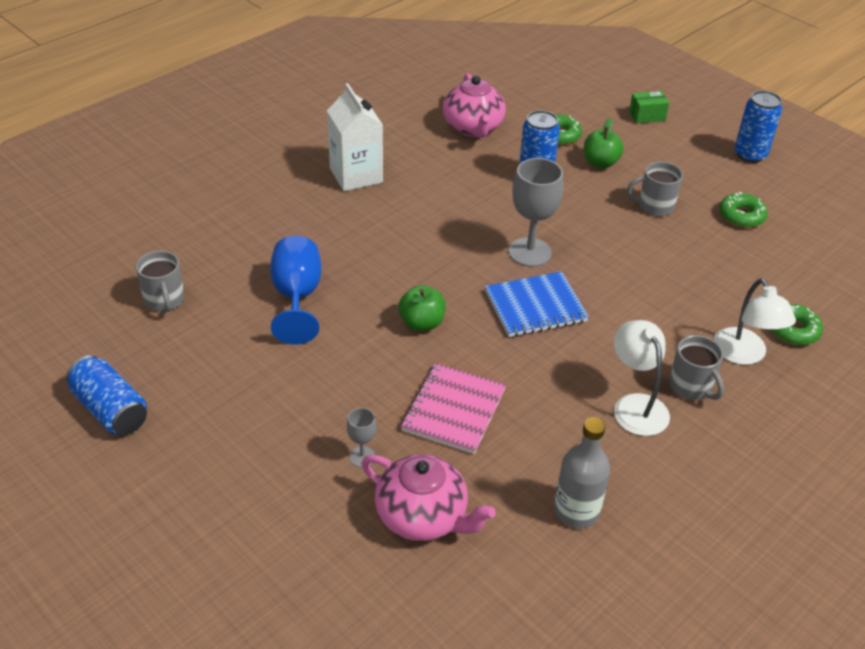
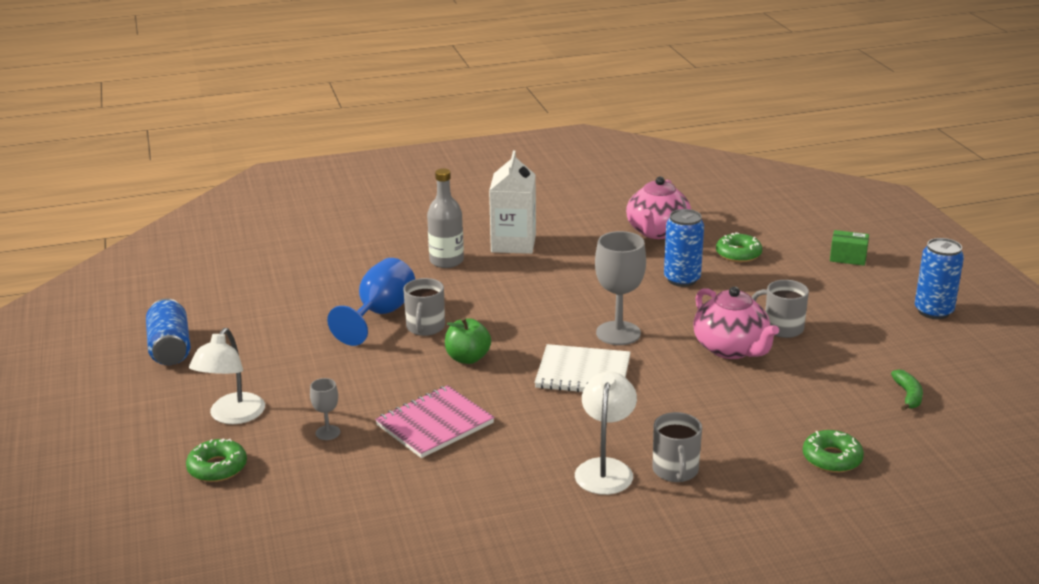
camera: 30 degrees right, 15 degrees down
(164, 300) = (275, 291): grey mug -> grey mug (425, 327)
(423, 516) = (337, 486): pink teapot -> pink teapot (731, 349)
(535, 306) = (583, 373): blue notebook -> white notebook
(576, 511) = (471, 524): grey bottle -> grey bottle (446, 261)
(600, 163) = (759, 283): green apple -> none
(741, 216) = (870, 357): green donut -> green donut (217, 468)
(744, 355) = (757, 463): white lamp -> white lamp (232, 416)
(796, 247) = (908, 395): none -> green banana

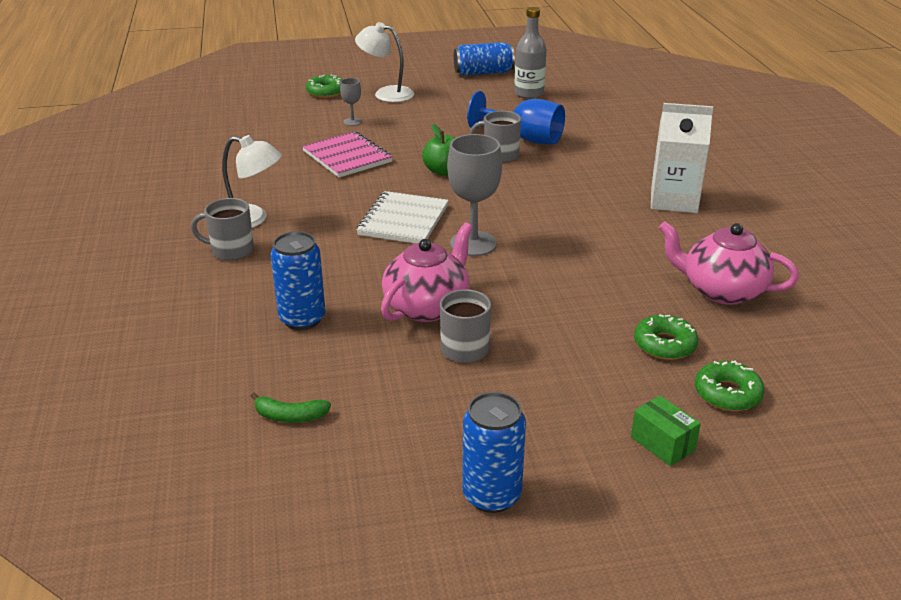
camera: 95 degrees right, 5 degrees up
(446, 261) = (629, 167): grey bottle -> grey bottle (529, 94)
(682, 279) = (592, 294): blue can -> blue can (302, 319)
(731, 349) = (427, 306): pink teapot -> pink teapot turned 150 degrees clockwise
(832, 458) = (202, 337): green donut -> green donut (727, 394)
(848, 258) = (662, 444): green box -> green box turned 60 degrees counterclockwise

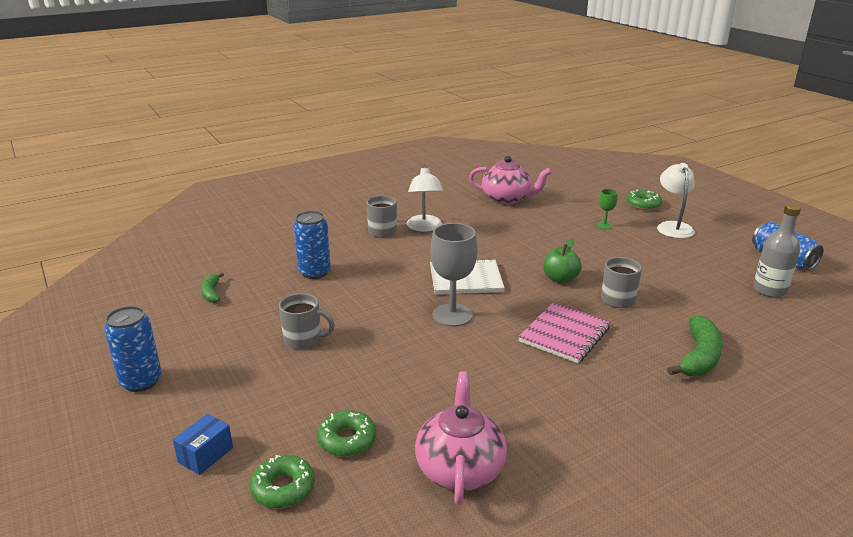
camera: 70 degrees right, 5 degrees down
(347, 157) = (544, 237): pink notebook -> pink notebook (564, 334)
(352, 122) = (604, 225): grey goblet -> green goblet
(427, 306) = (351, 313): pink teapot -> pink teapot (507, 199)
(525, 138) = (667, 306): blue goblet -> none
(609, 149) = (699, 357): none -> green banana
(662, 444) = (205, 455): green box -> blue box
(674, 200) = (625, 415): white carton -> none

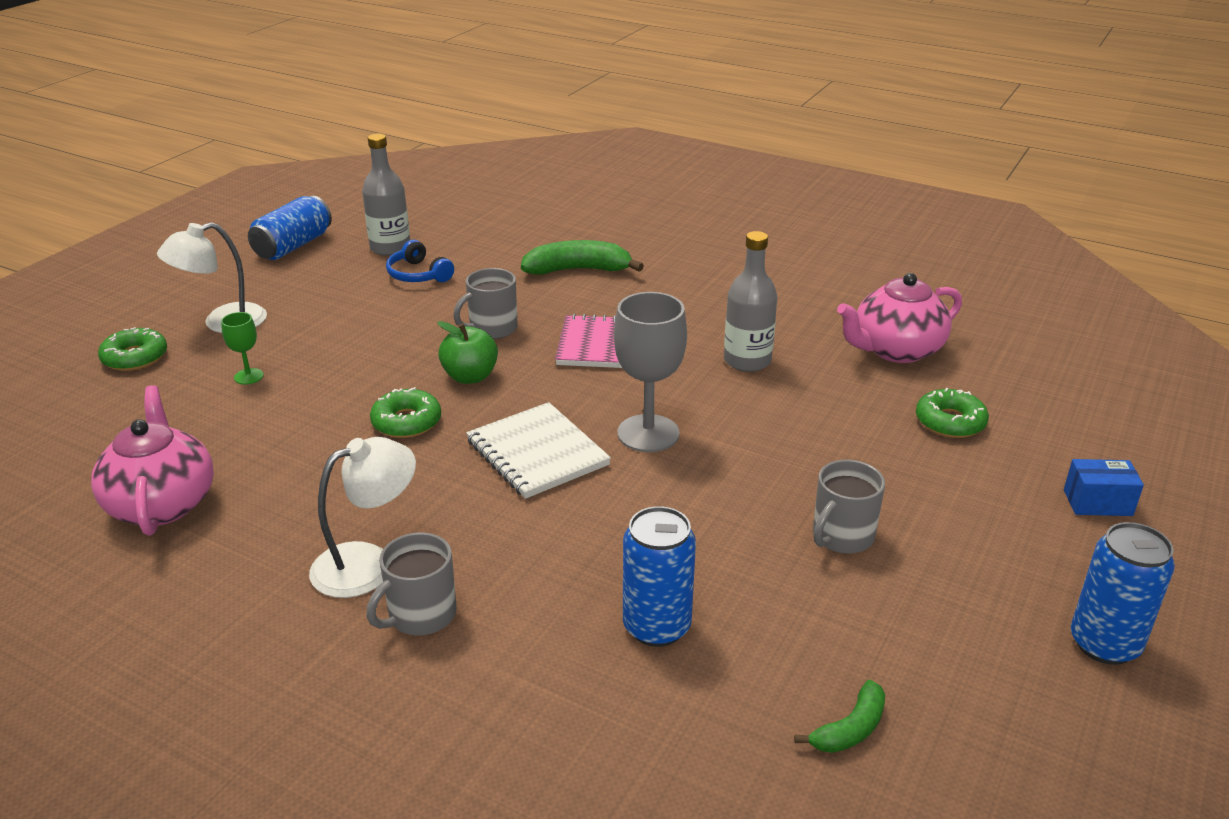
camera: 120 degrees left, 5 degrees up
(283, 488) = (1052, 431): green donut -> green donut (406, 422)
(304, 340) = (841, 537): grey mug -> grey mug turned 120 degrees counterclockwise
(503, 383) = (747, 361): none -> grey bottle
(716, 291) = (418, 275): none -> blue headphones

